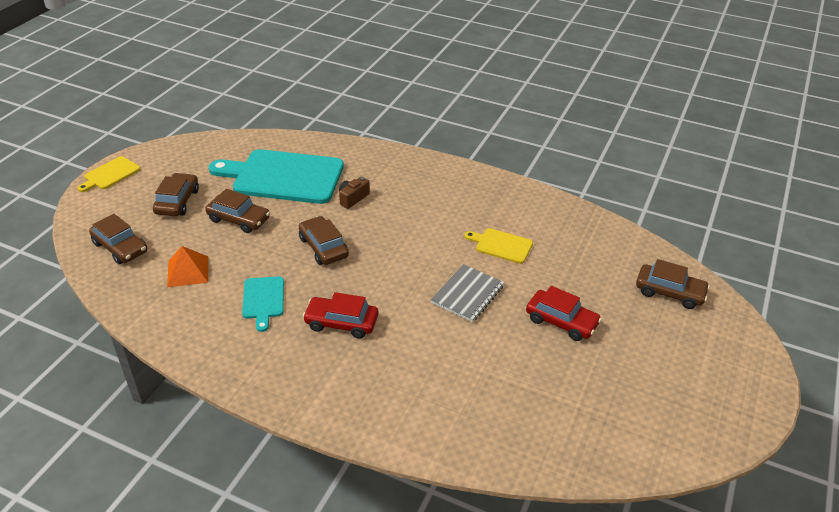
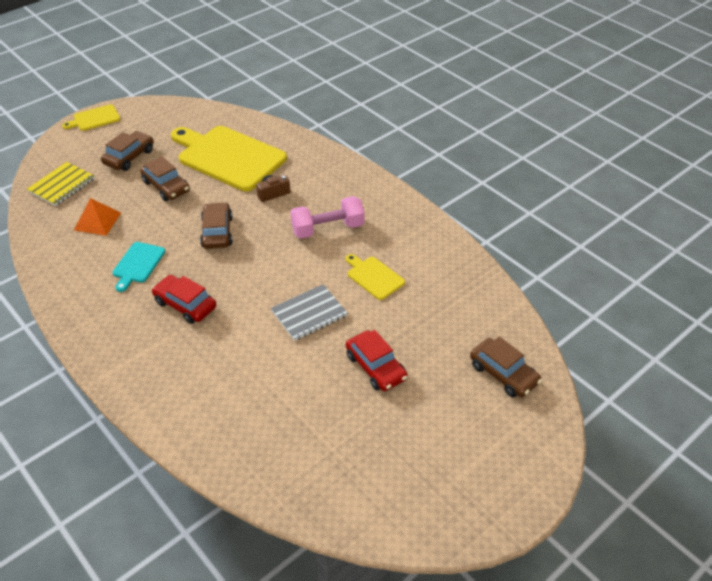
camera: 25 degrees right, 5 degrees up
(120, 247) = (61, 185): brown car -> yellow notebook
(284, 176) = (229, 157): turquoise cutting board -> yellow cutting board
(428, 216) = (328, 229): none -> pink dumbbell

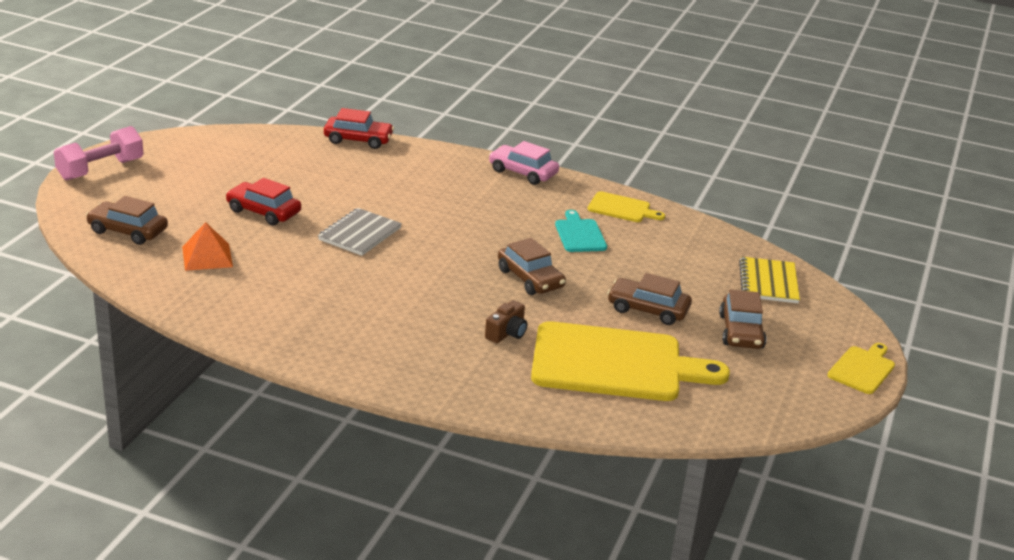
camera: 150 degrees right, 15 degrees down
(97, 221) = (675, 259): orange pyramid -> orange pyramid (207, 256)
(105, 356) = (522, 172): none -> pink car
(185, 305) = (493, 216): red car -> red car (358, 140)
(328, 229) = (401, 310): pink dumbbell -> pink dumbbell (100, 169)
(374, 277) = (310, 277): yellow cutting board -> yellow cutting board (621, 208)

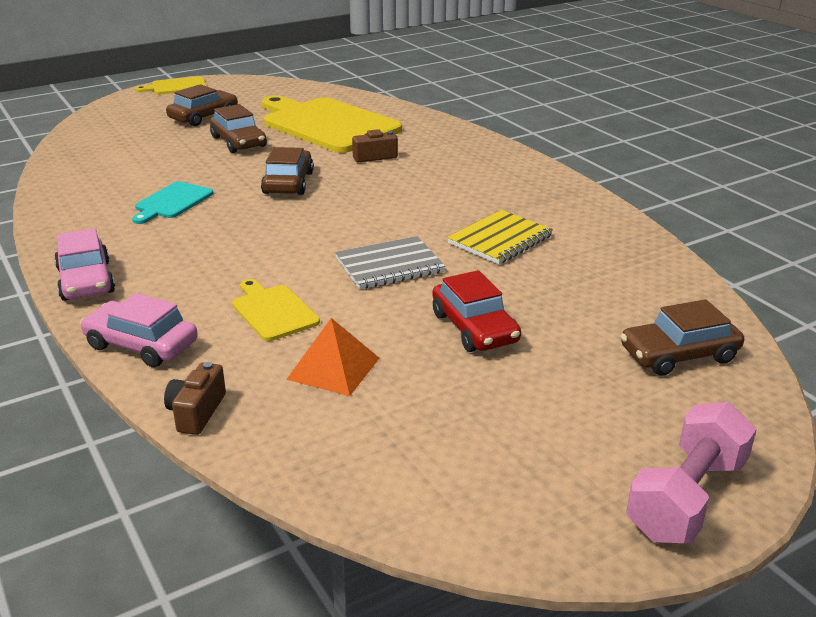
camera: 140 degrees left, 0 degrees up
(100, 169) = (686, 497): pink dumbbell -> pink dumbbell turned 45 degrees counterclockwise
(128, 231) = (679, 355): brown car -> brown car turned 105 degrees clockwise
(207, 256) = (591, 291): orange pyramid -> orange pyramid (333, 368)
(358, 140) = (197, 412): red car -> brown camera
(432, 154) = (141, 345): none -> pink car
(621, 208) = (79, 212): yellow cutting board -> yellow cutting board (273, 311)
(768, 282) = (110, 132): yellow notebook -> yellow notebook (500, 240)

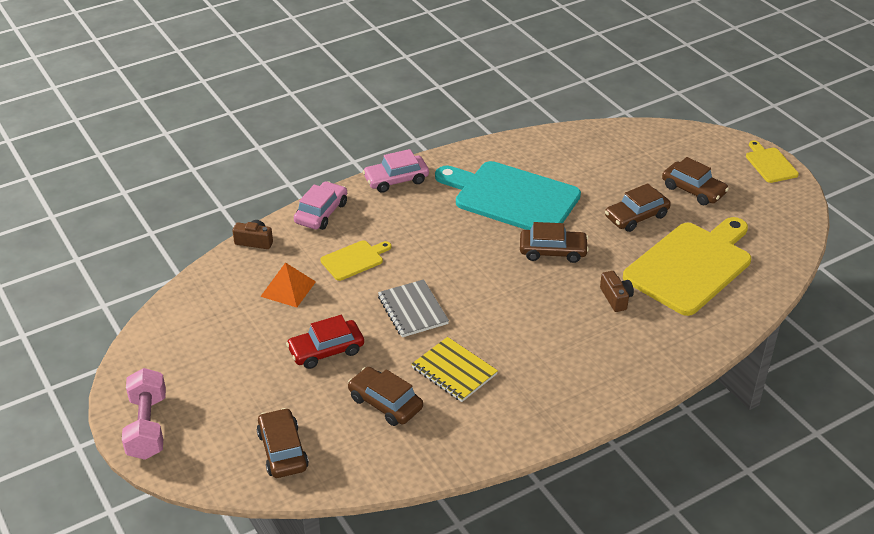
camera: 90 degrees right, 10 degrees up
(172, 202) = (512, 197): turquoise cutting board -> turquoise cutting board, size x2.14
(566, 282) = (385, 403): none -> brown car
(686, 497) = (147, 426): pink dumbbell -> pink dumbbell turned 45 degrees clockwise

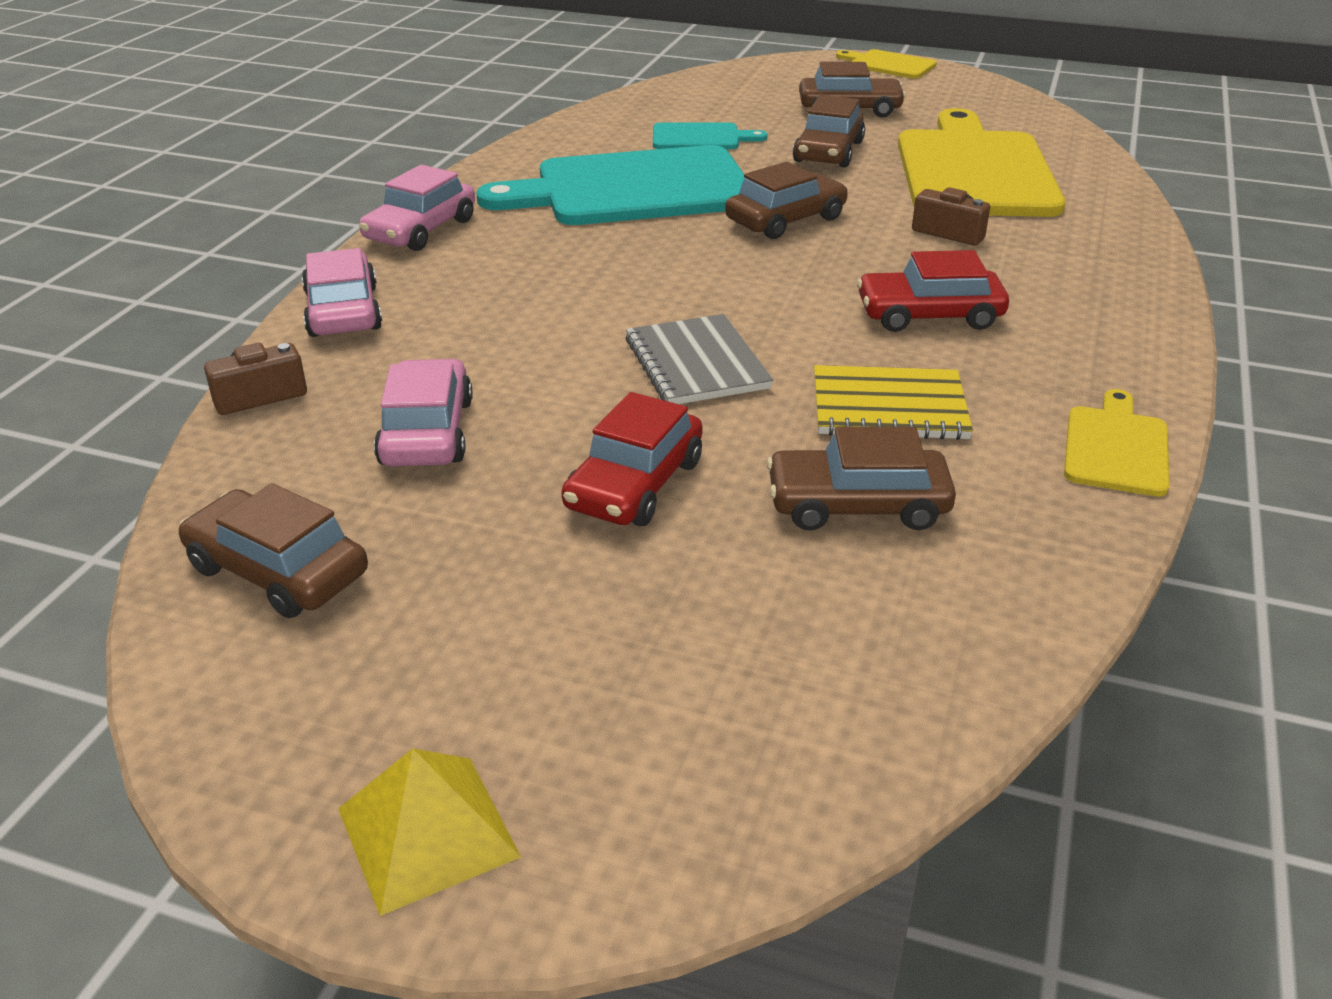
camera: 40 degrees left, 5 degrees down
(147, 426) = (427, 832): pink dumbbell -> yellow pyramid
(282, 450) = (798, 688): brown car -> brown car (277, 571)
(288, 289) = (426, 432): orange pyramid -> pink car
(354, 260) = (495, 344): yellow cutting board -> yellow cutting board (1116, 447)
(413, 310) = (697, 364): grey notebook -> grey notebook turned 45 degrees clockwise
(536, 338) = (929, 315): none -> red car
(587, 176) = (700, 138): none -> turquoise cutting board

